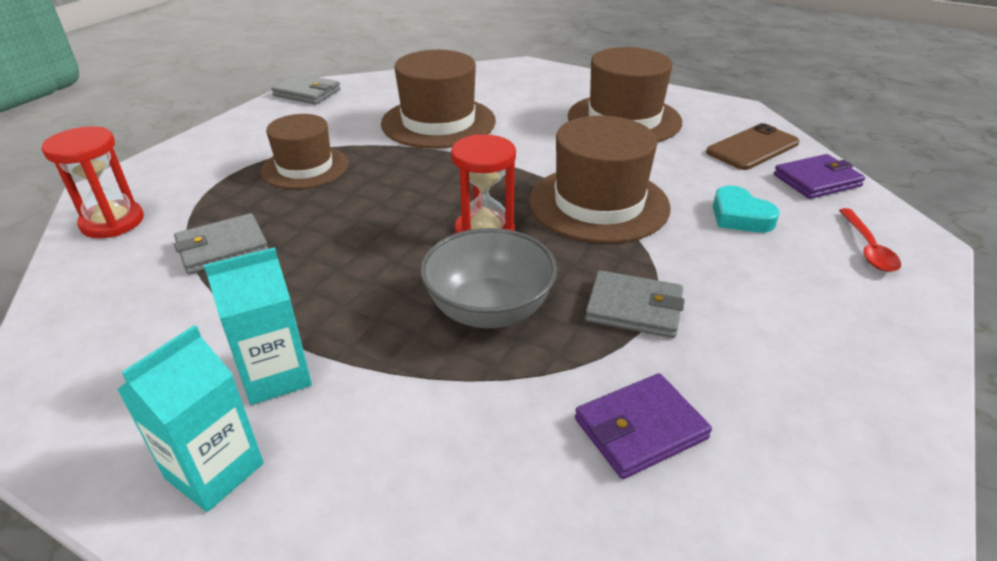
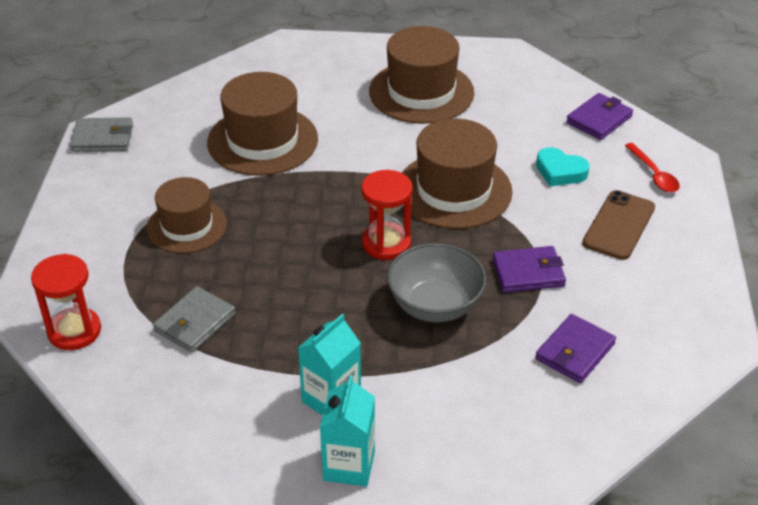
camera: 25 degrees left, 5 degrees up
(634, 308) = (528, 272): grey wallet -> purple wallet
(752, 148) = (539, 97): brown phone -> brown phone (618, 225)

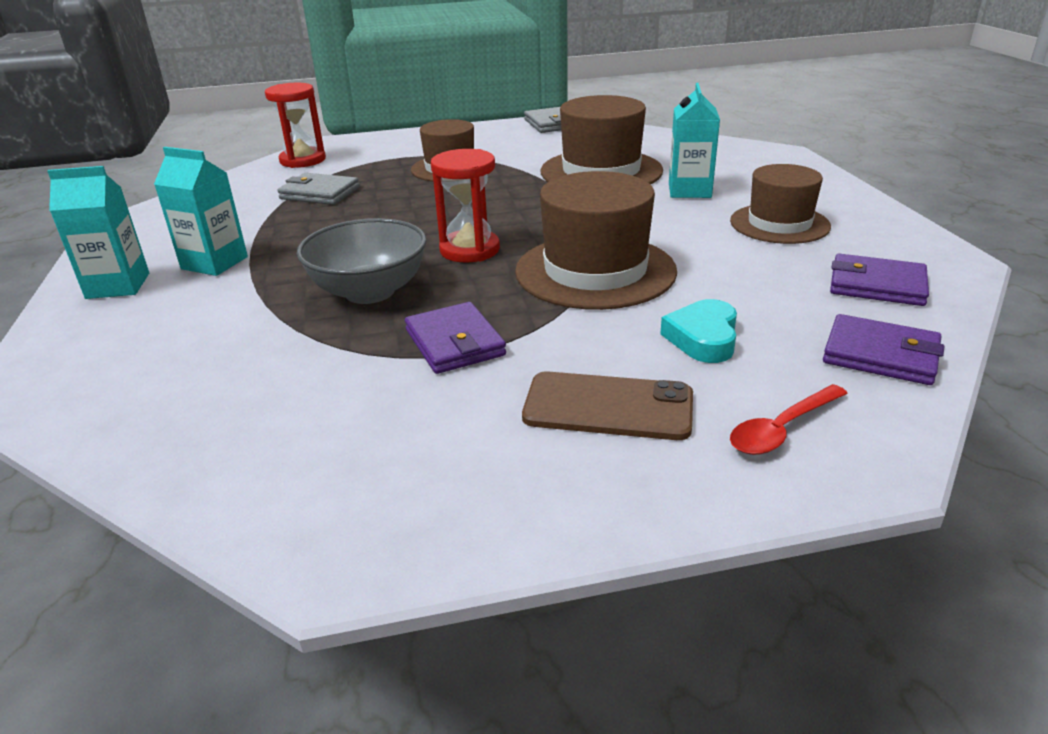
camera: 75 degrees right, 10 degrees down
(336, 110) = (689, 190): none -> turquoise carton
(421, 92) = (779, 224): brown hat -> brown hat, size x0.67
(575, 351) = (297, 400): purple wallet -> purple wallet (877, 285)

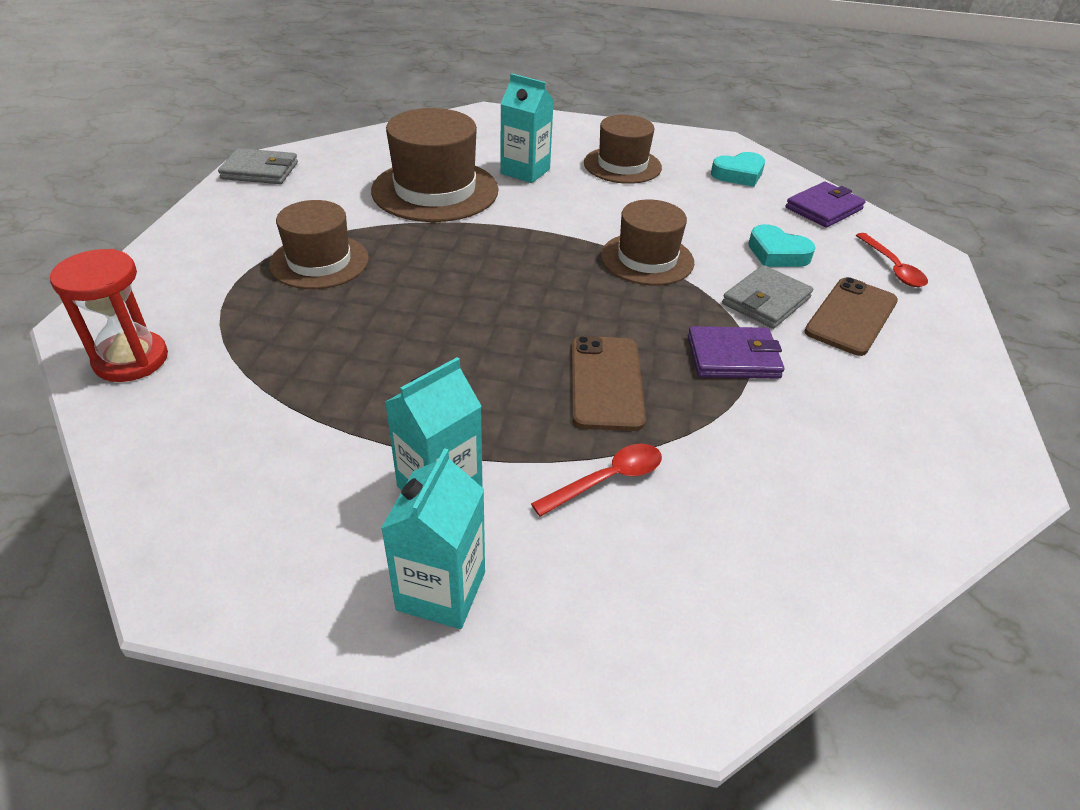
camera: 70 degrees left, 10 degrees up
(242, 316) = (607, 480): none -> red spoon
(319, 193) = (288, 367): grey wallet -> grey wallet (766, 301)
(369, 292) = (606, 383): grey bowl -> brown phone
(469, 250) = (555, 305): red hourglass -> none
(595, 271) = (647, 259): brown hat -> brown hat, size x0.67
(877, 285) = (738, 174): purple wallet -> turquoise heart

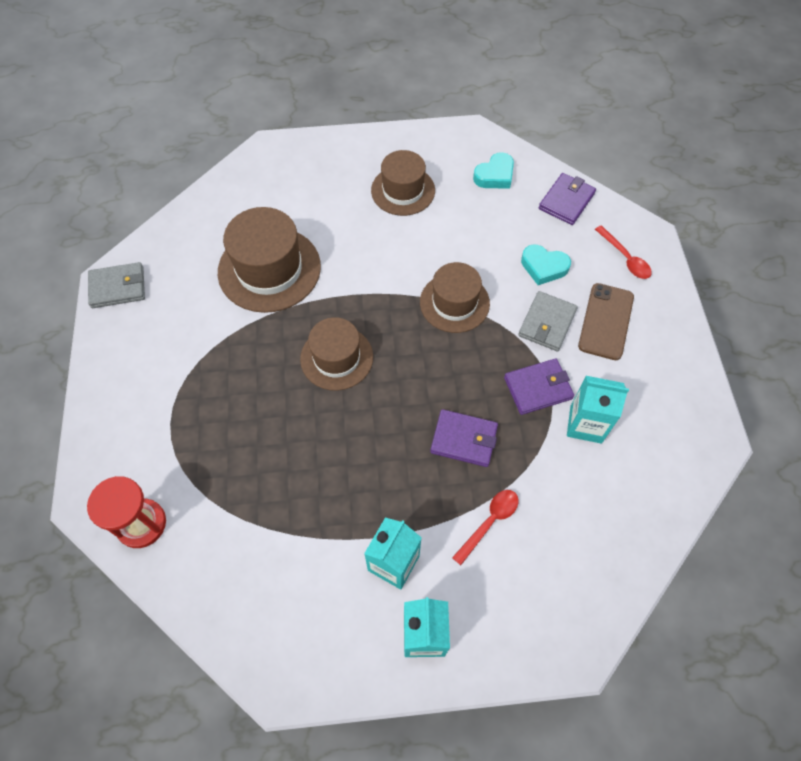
camera: 15 degrees left, 20 degrees up
(319, 261) = (220, 382): brown hat -> brown hat (336, 358)
(525, 171) = (330, 222): turquoise carton -> turquoise carton (585, 424)
(606, 383) = (464, 439): brown phone -> purple wallet

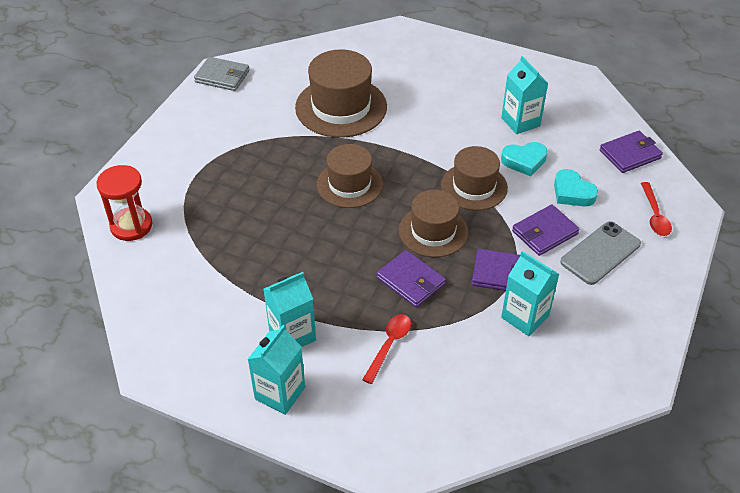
camera: 30 degrees right, 15 degrees down
(403, 190) = (488, 95): brown hat -> brown hat (433, 231)
(451, 208) = (520, 122): none -> turquoise carton
(489, 522) = (389, 345): red spoon -> red spoon turned 45 degrees counterclockwise
(495, 175) = (577, 113): turquoise heart -> turquoise heart (524, 161)
(547, 323) = (544, 232): grey wallet -> purple wallet
(605, 321) = (600, 253): brown phone -> grey phone

